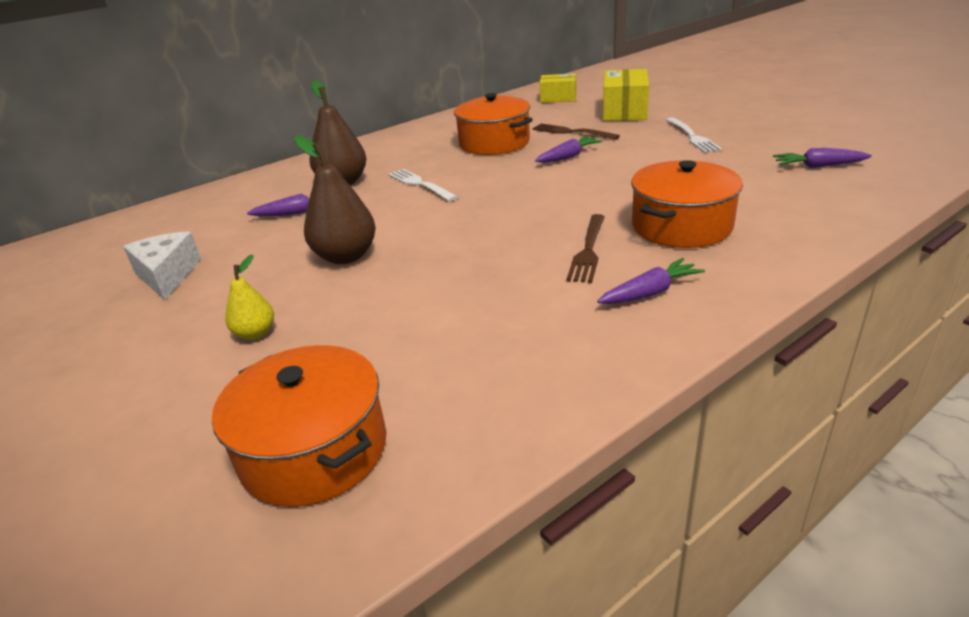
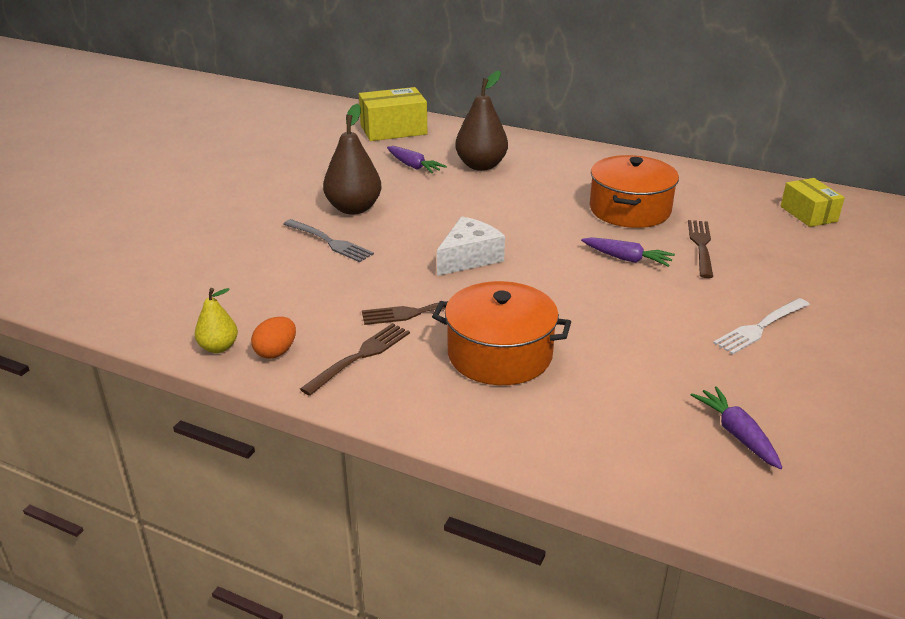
camera: 60 degrees right, 0 degrees up
(167, 275) = (296, 156): white cheese -> white cheese (469, 258)
(255, 333) = (239, 211): yellow pear -> yellow pear (219, 347)
(314, 450) = (131, 270): orange pot -> none
(404, 280) = (330, 242): none -> grey fork
(420, 184) = (501, 200): white fork -> none
(614, 344) = (276, 352): none -> orange egg
(624, 111) = (806, 266): yellow box -> yellow box (393, 130)
(650, 292) = (360, 356): purple carrot -> brown fork

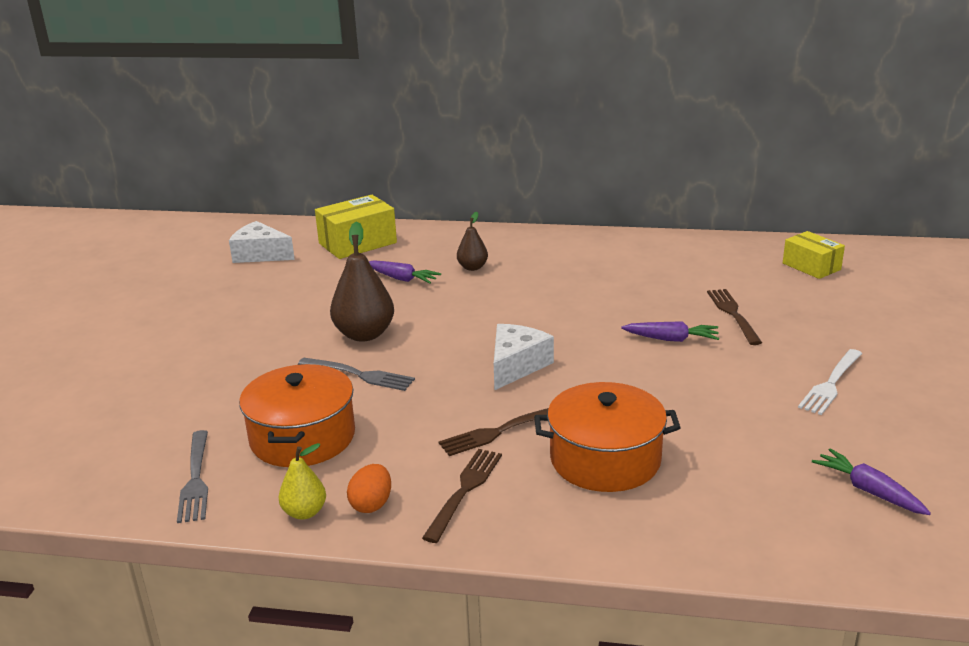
camera: 15 degrees left, 5 degrees down
(149, 303) = (195, 479): none -> grey fork
(307, 128) = (260, 254): none -> white cheese
(481, 166) = (472, 267): brown pear -> brown pear, size x0.56
(629, 210) = (646, 289): orange pot -> orange pot (302, 437)

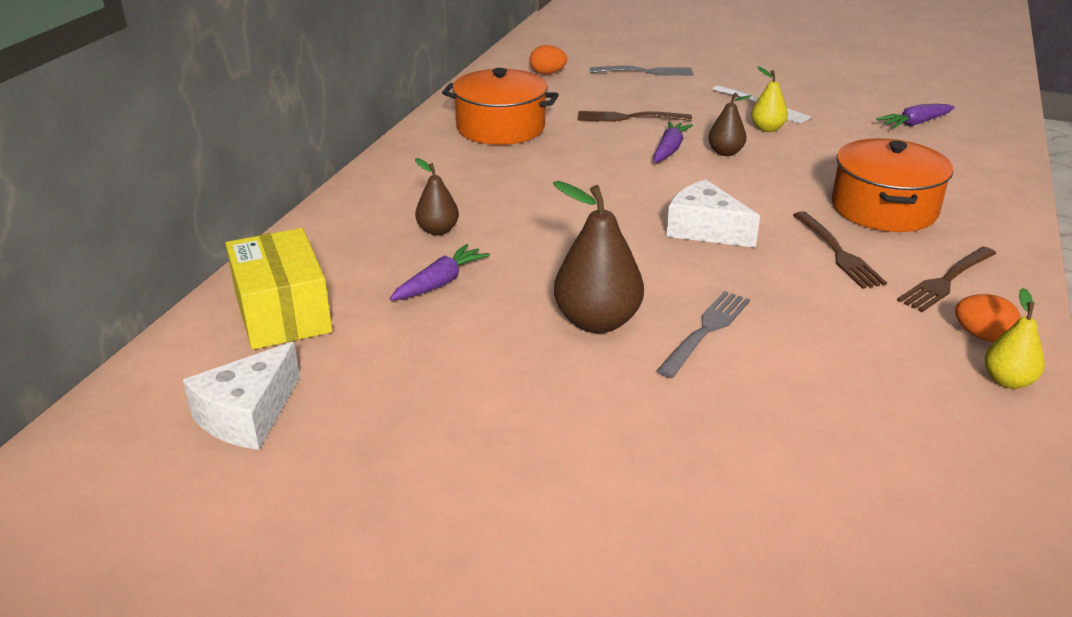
camera: 80 degrees left, 5 degrees up
(195, 479) = (960, 470): grey fork -> grey fork (646, 72)
(302, 437) = (854, 379): orange pot -> orange pot (500, 128)
(465, 490) = (946, 281): brown fork -> brown fork turned 75 degrees counterclockwise
(685, 367) = (725, 152): none -> brown pear
(766, 388) = (767, 129): none -> yellow pear
(811, 266) = (547, 73): yellow box -> orange egg

